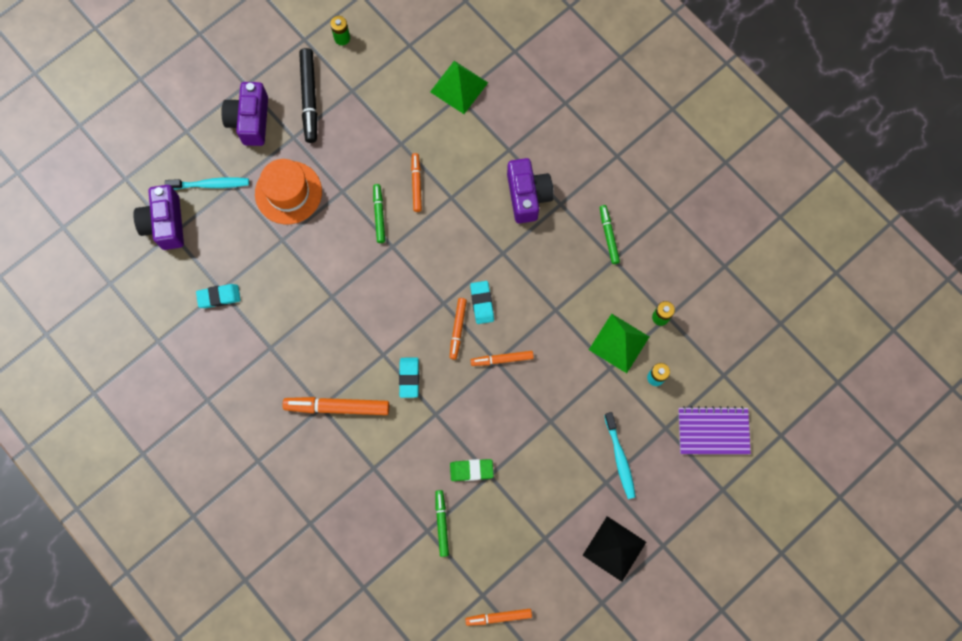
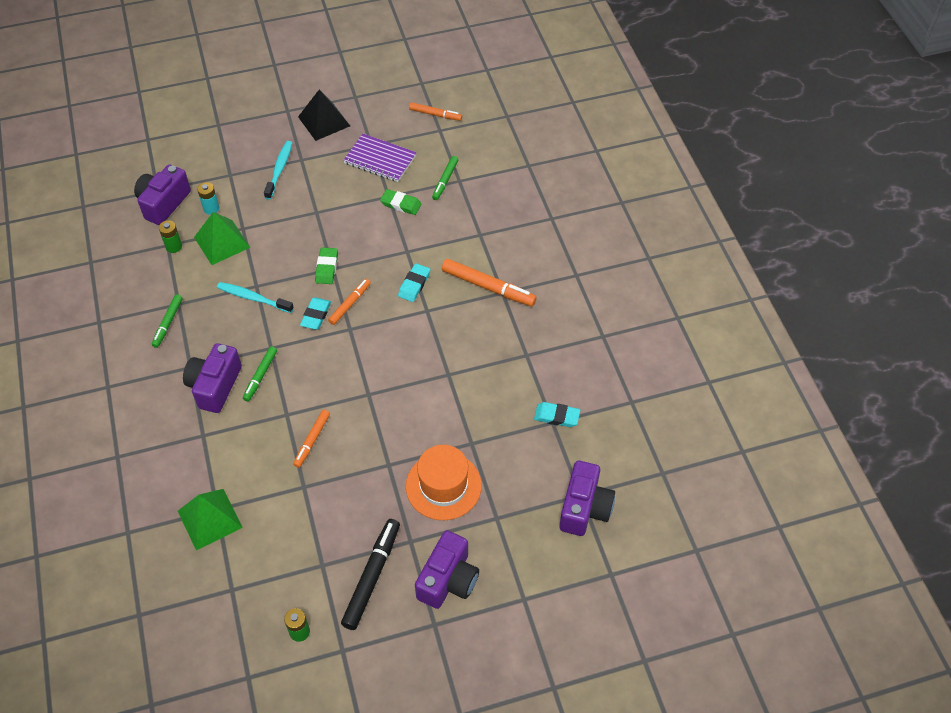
camera: 155 degrees left, 20 degrees down
(211, 184) = (520, 528): turquoise toothbrush -> turquoise toothbrush (253, 298)
(379, 215) = (365, 427): green marker -> green marker (260, 376)
(502, 359) = (327, 268): orange marker -> green eraser
(706, 362) = (163, 203): none -> purple camera
(713, 431) = (195, 159): purple notebook -> purple notebook (380, 159)

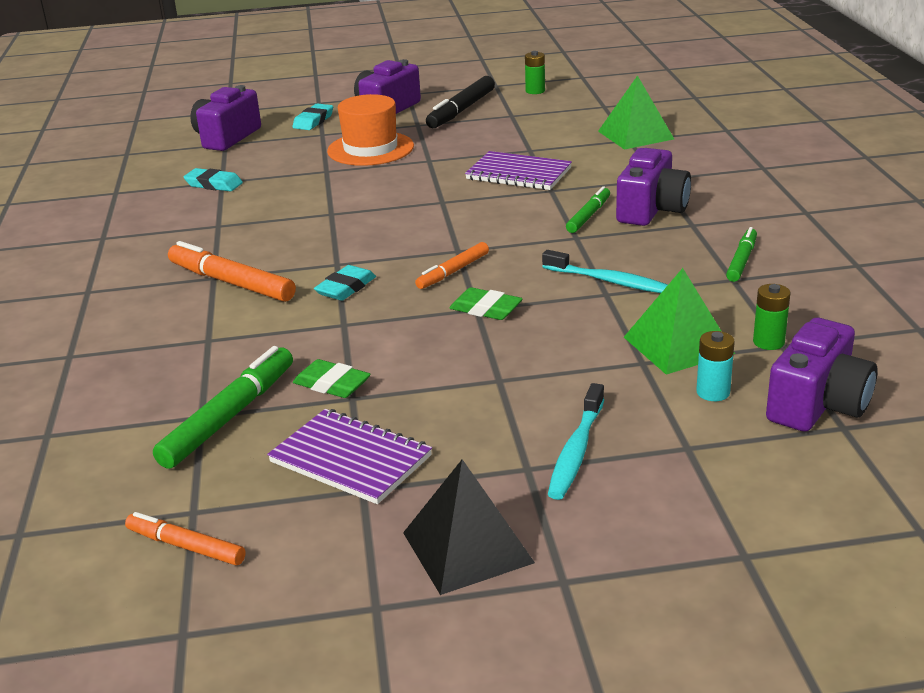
camera: 170 degrees left, 25 degrees down
(312, 440) = (518, 174): orange marker -> purple notebook
(316, 315) = (507, 262): turquoise eraser -> turquoise eraser (313, 121)
(327, 268) = (486, 309): green eraser -> green eraser turned 75 degrees counterclockwise
(445, 180) = (229, 416): green marker -> green marker, size x1.66

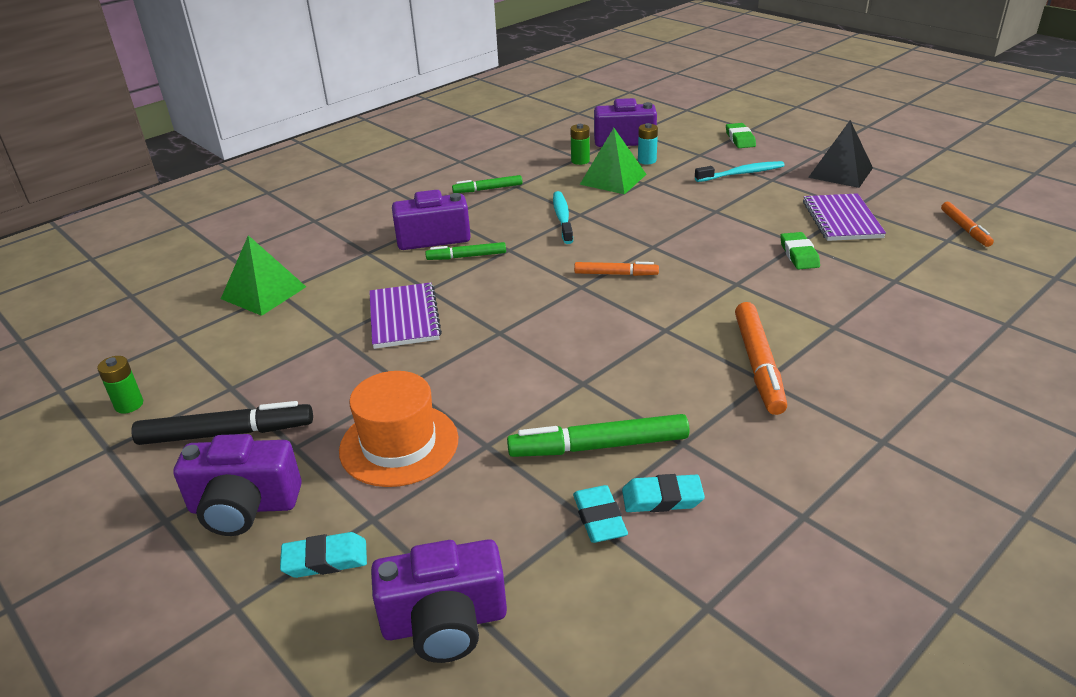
camera: 125 degrees left, 5 degrees up
(229, 416) = (878, 271): green marker -> green marker (598, 446)
(346, 288) = (693, 306): turquoise eraser -> turquoise eraser (662, 498)
(486, 309) = (649, 243): green eraser -> green eraser (740, 139)

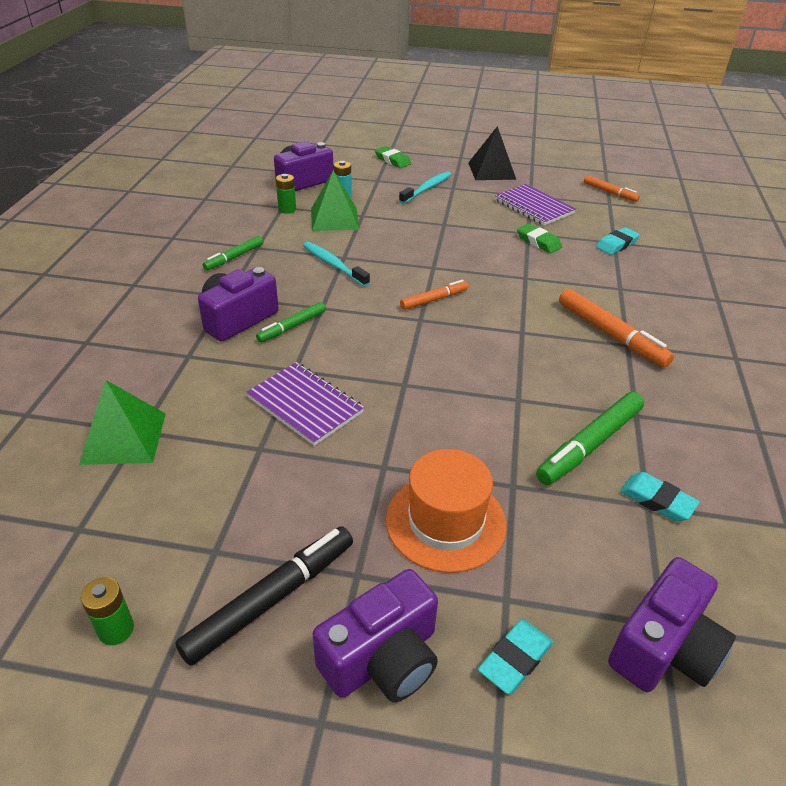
camera: 40 degrees left, 5 degrees up
(662, 498) = (674, 463): turquoise eraser -> turquoise eraser (616, 244)

